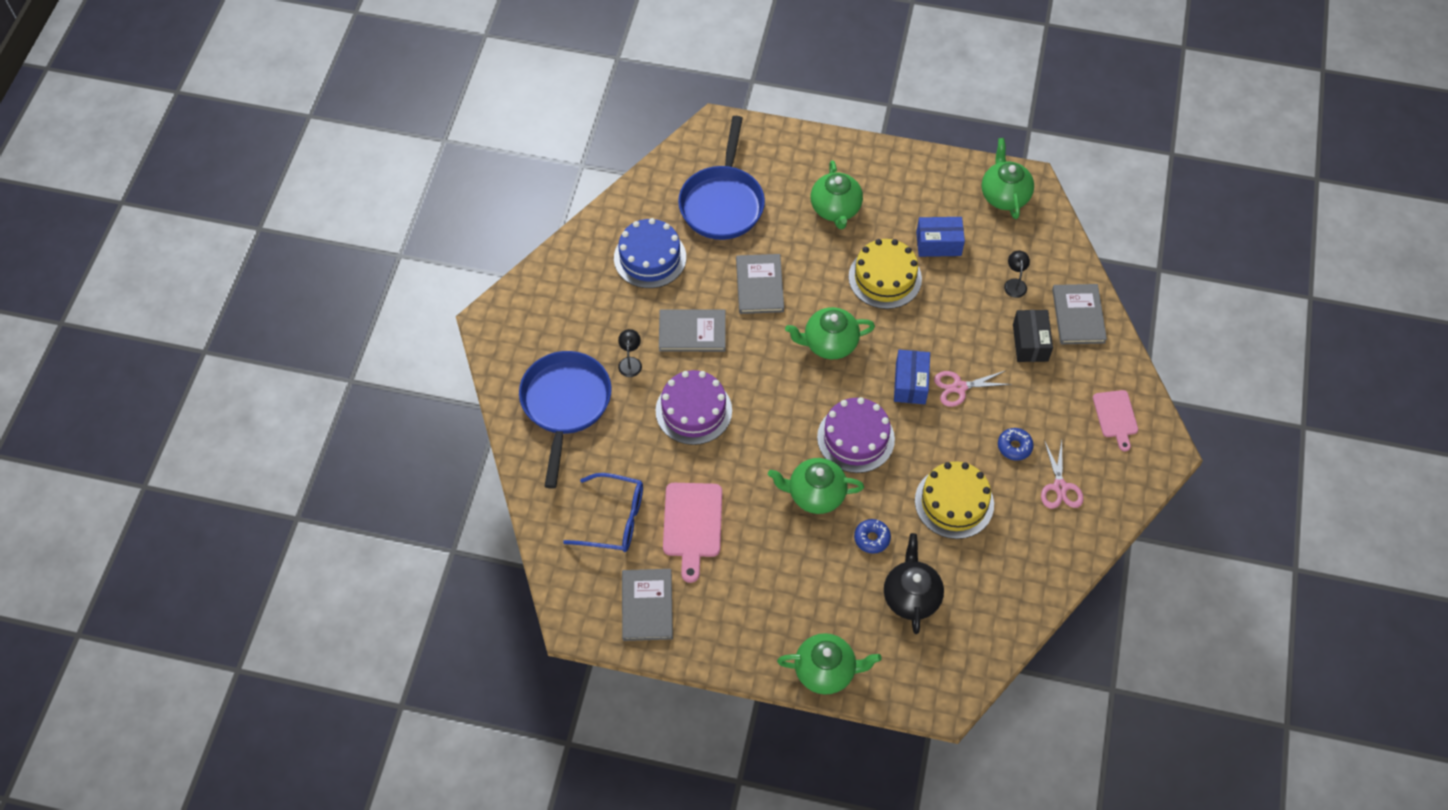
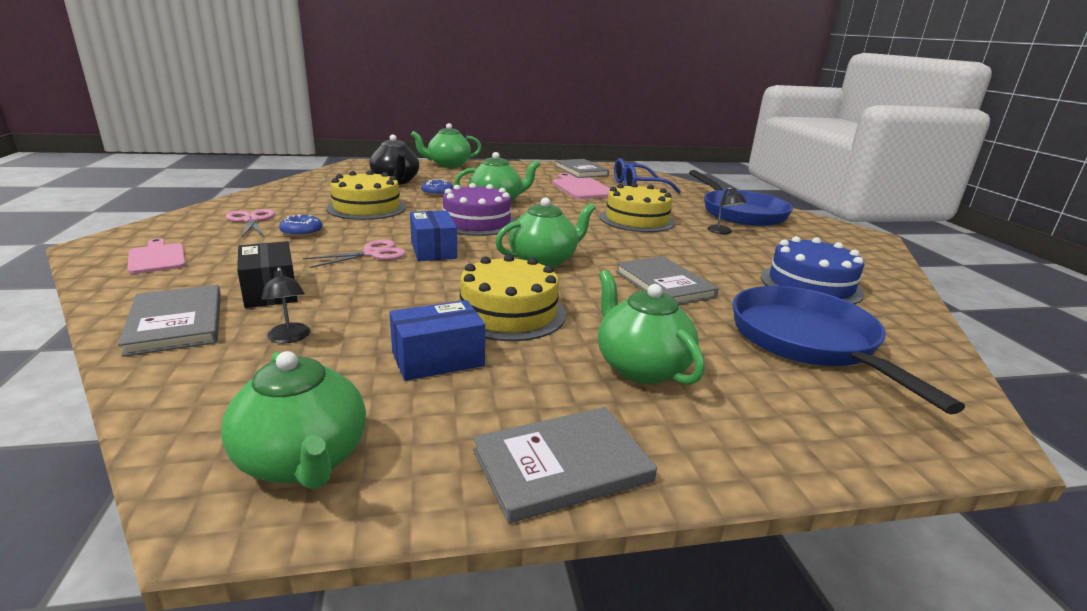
camera: 155 degrees right, 35 degrees down
(692, 332) = (693, 250): grey book -> grey book (562, 466)
(693, 410) = (636, 220): purple cake -> yellow cake

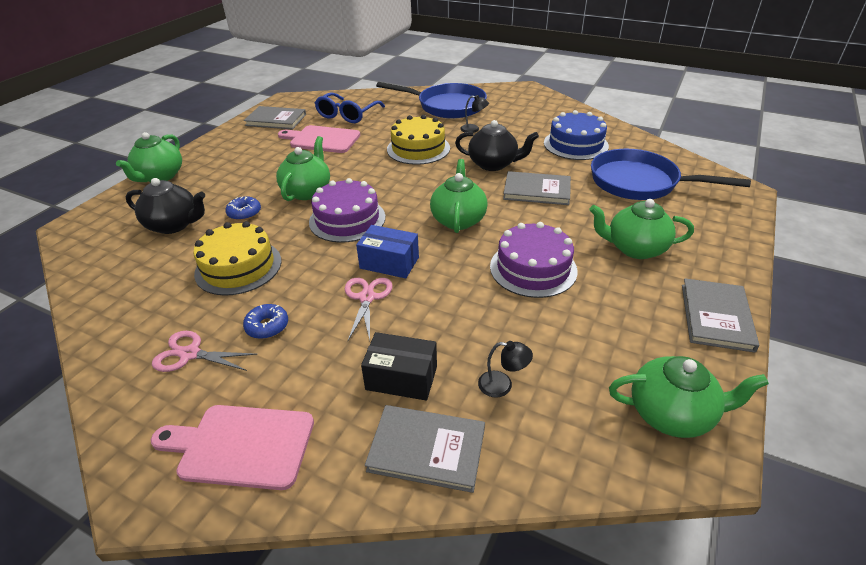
camera: 50 degrees left, 15 degrees up
(157, 258) = (241, 446): pink cutting board -> pink cutting board, size x1.54
(438, 359) = (580, 322): blue box -> none
(508, 313) = (533, 268): yellow cake -> purple cake
(674, 254) = (493, 164): none -> black teapot

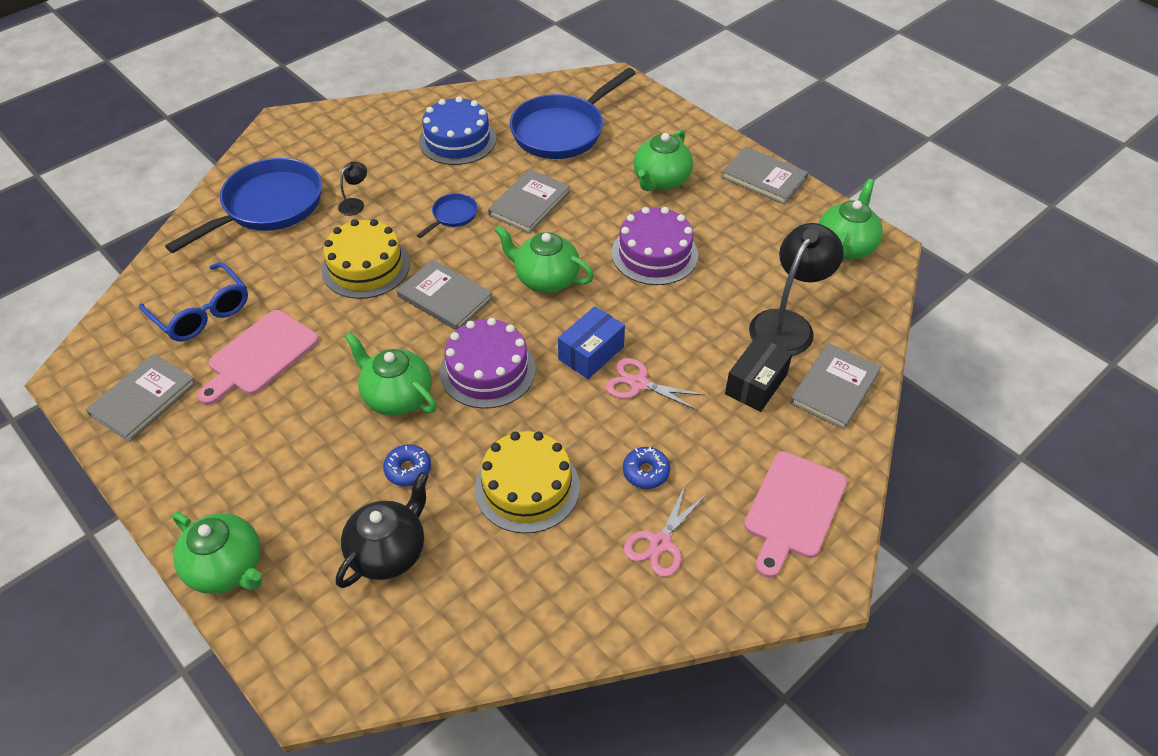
camera: 70 degrees left, 10 degrees up
(409, 183) = (445, 297): none -> grey book
(493, 164) = (453, 216): black teapot -> blue pan
(502, 385) = (787, 324): black lamp -> black lamp, size x2.20

